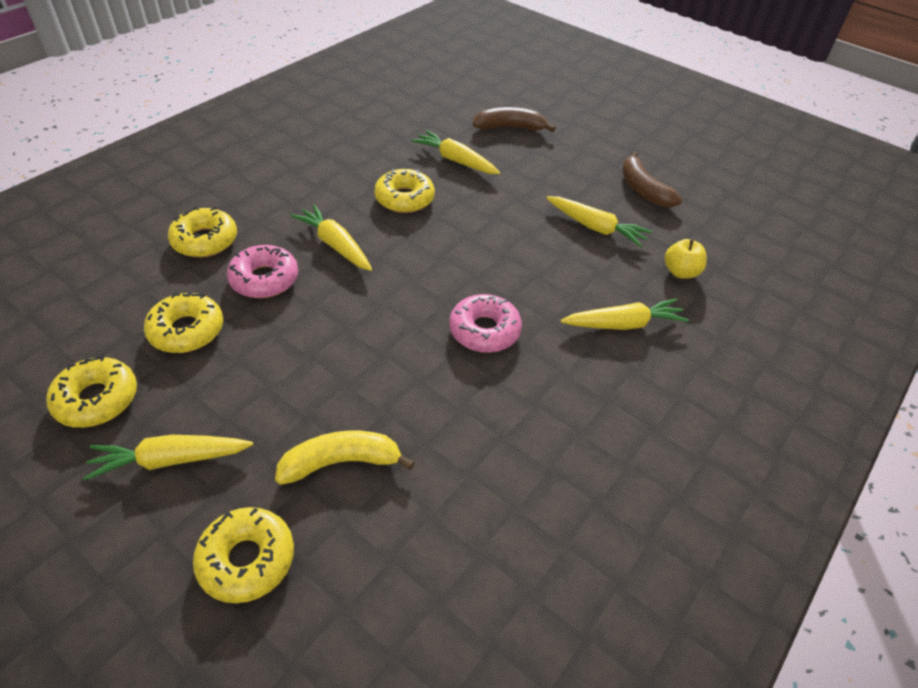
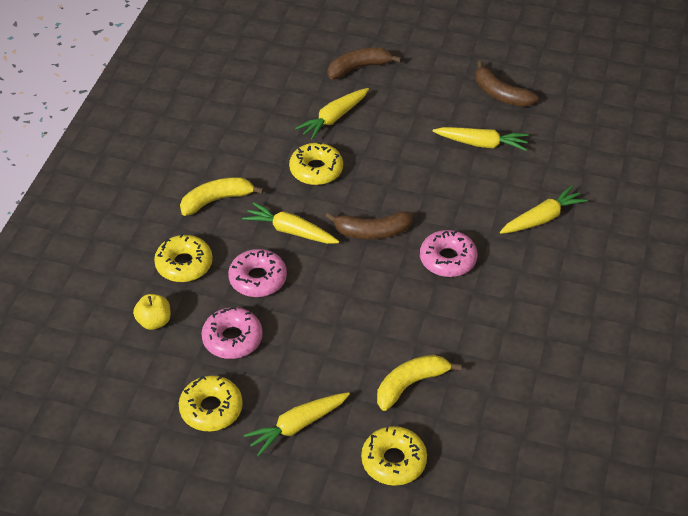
camera: 20 degrees left, 0 degrees up
(187, 330) = (232, 339): yellow donut -> pink donut
(286, 194) = (216, 200): none -> yellow banana
(420, 274) = (372, 232): none -> brown banana
(455, 160) = (334, 118): yellow carrot -> yellow carrot turned 60 degrees counterclockwise
(680, 272) = (563, 161): yellow apple -> yellow apple (154, 321)

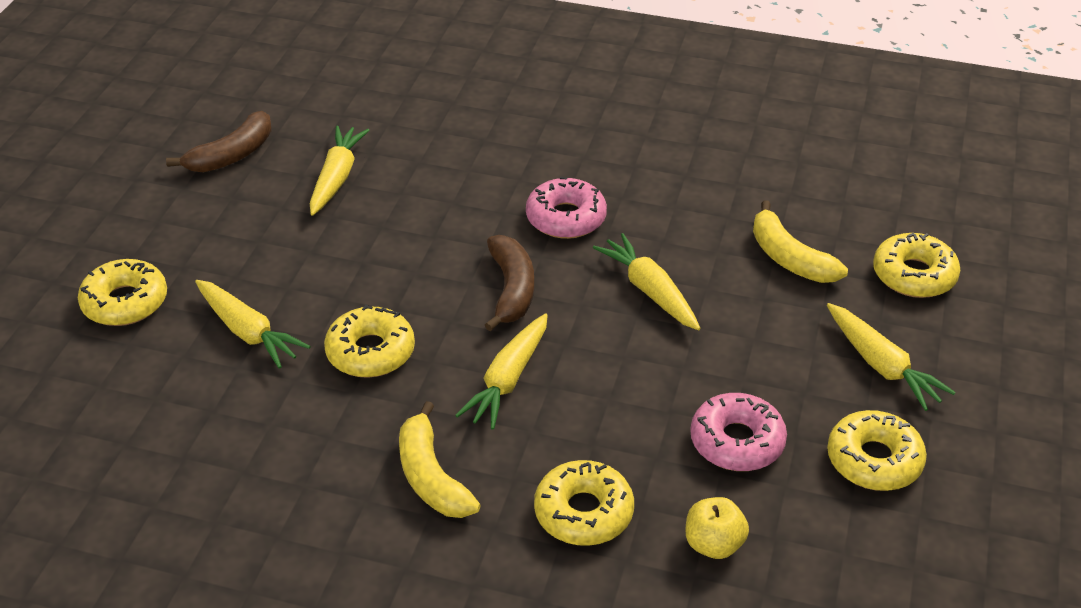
camera: 90 degrees left, 5 degrees down
(258, 279) = (612, 416): pink donut -> none
(358, 68) = (125, 302): brown banana -> yellow donut
(542, 218) = (490, 133): yellow carrot -> yellow carrot (649, 291)

